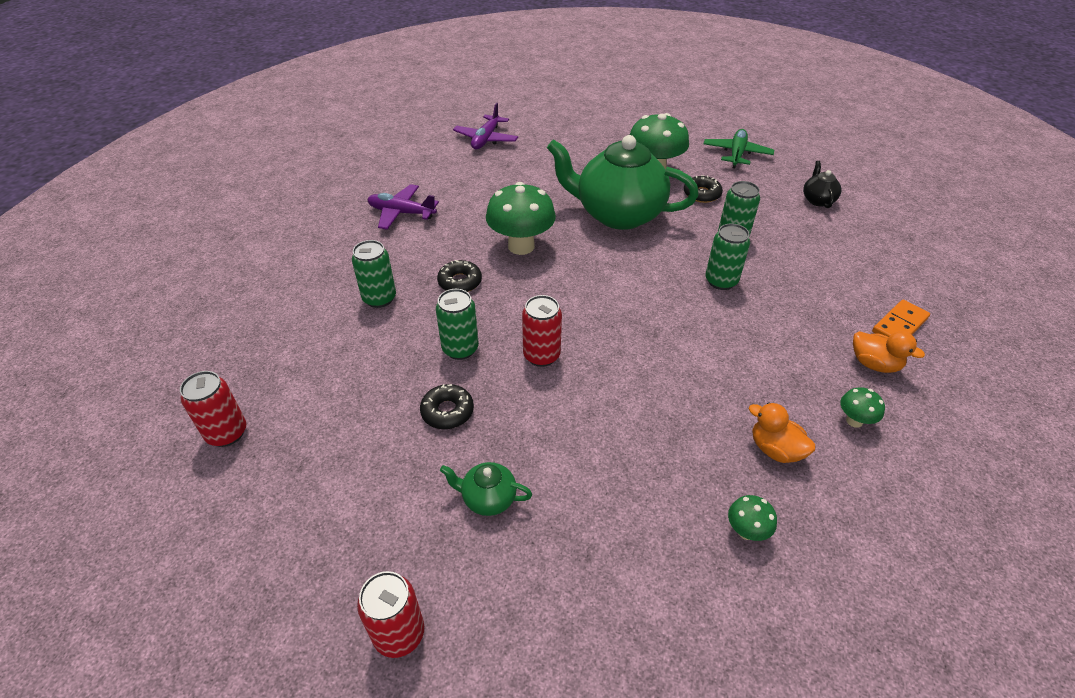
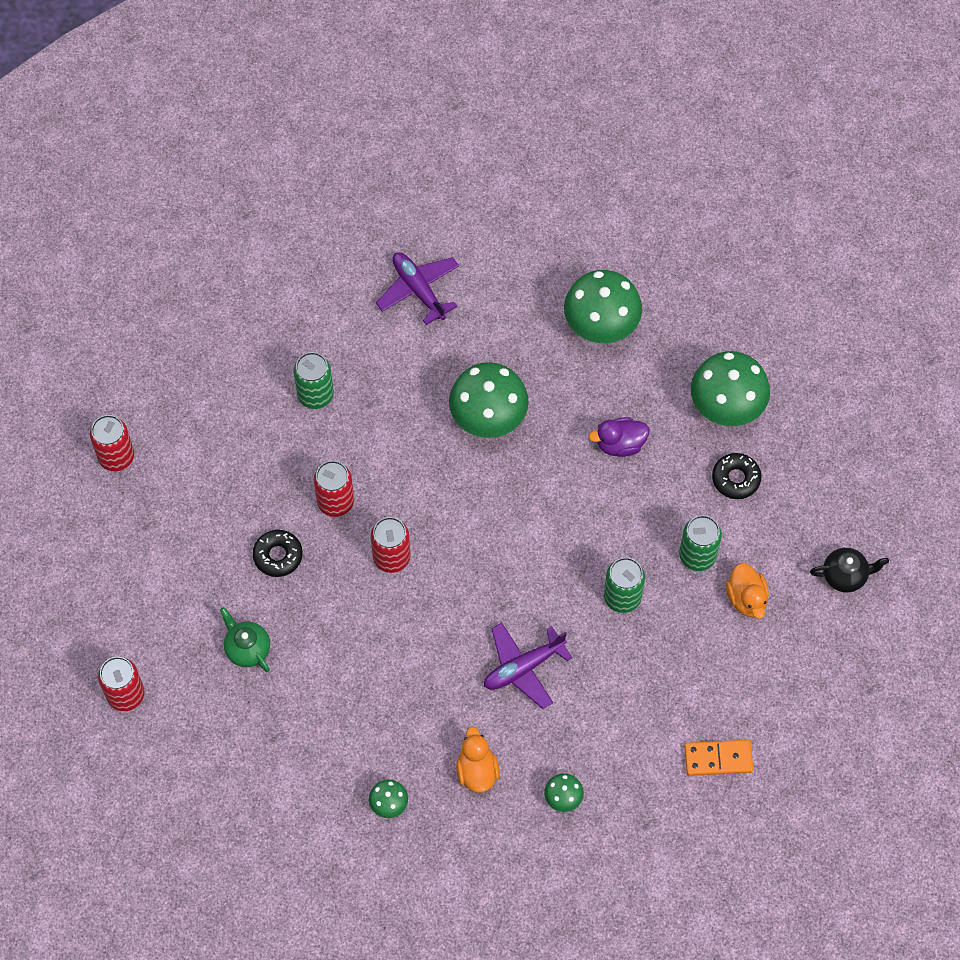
camera: 40 degrees right, 20 degrees up
(460, 282) = (396, 425): black donut -> none
(460, 349) = (335, 502): green can -> red can
(486, 139) = (601, 224): purple plane -> purple plane (523, 668)
(539, 175) = (601, 327): none -> green mushroom
(617, 214) = (620, 444): green teapot -> purple duck
(736, 154) = (847, 448): green plane -> none
(817, 200) = (845, 575): black teapot -> black teapot turned 45 degrees clockwise
(874, 364) = (644, 772): orange duck -> orange duck (746, 598)

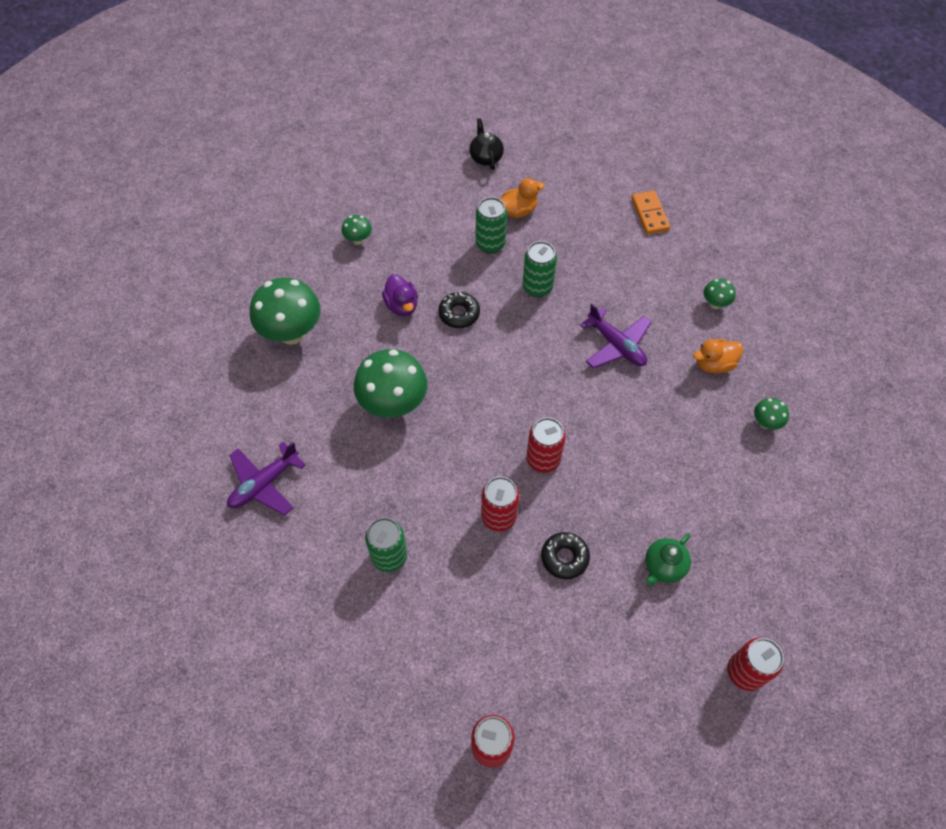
camera: 100 degrees left, 5 degrees down
(726, 408) = (358, 240): green mushroom -> green mushroom, size x0.47
(736, 479) = (419, 227): black donut -> black donut (459, 314)

